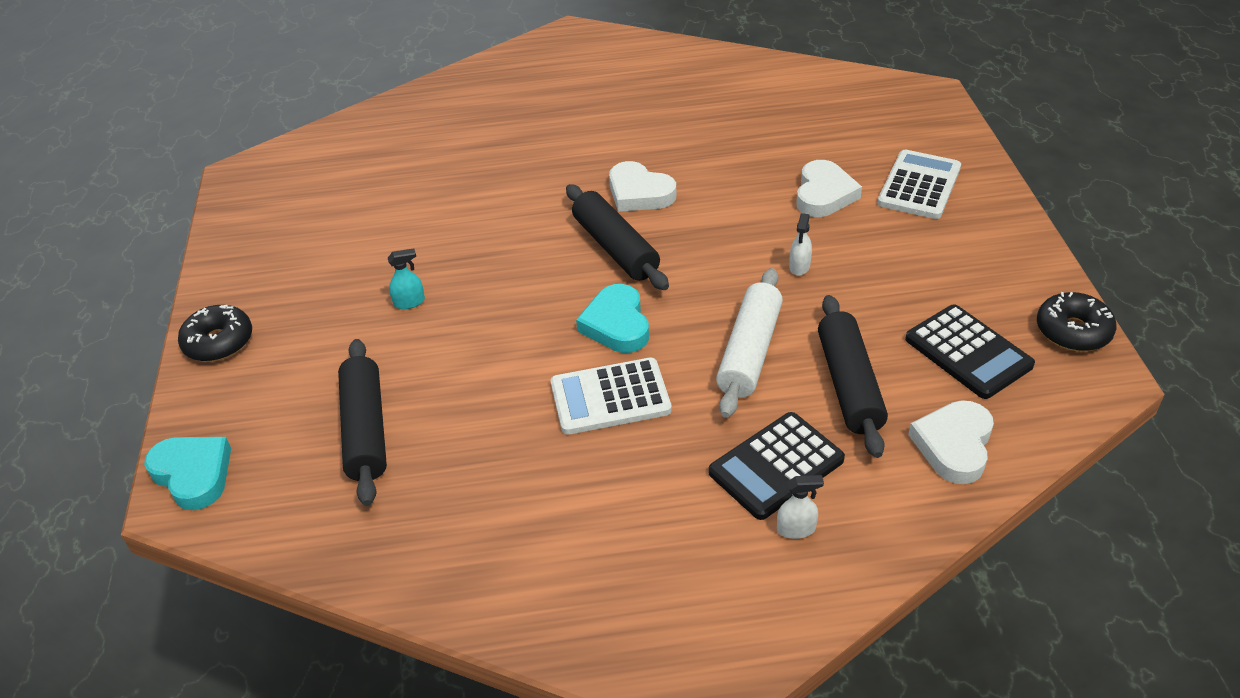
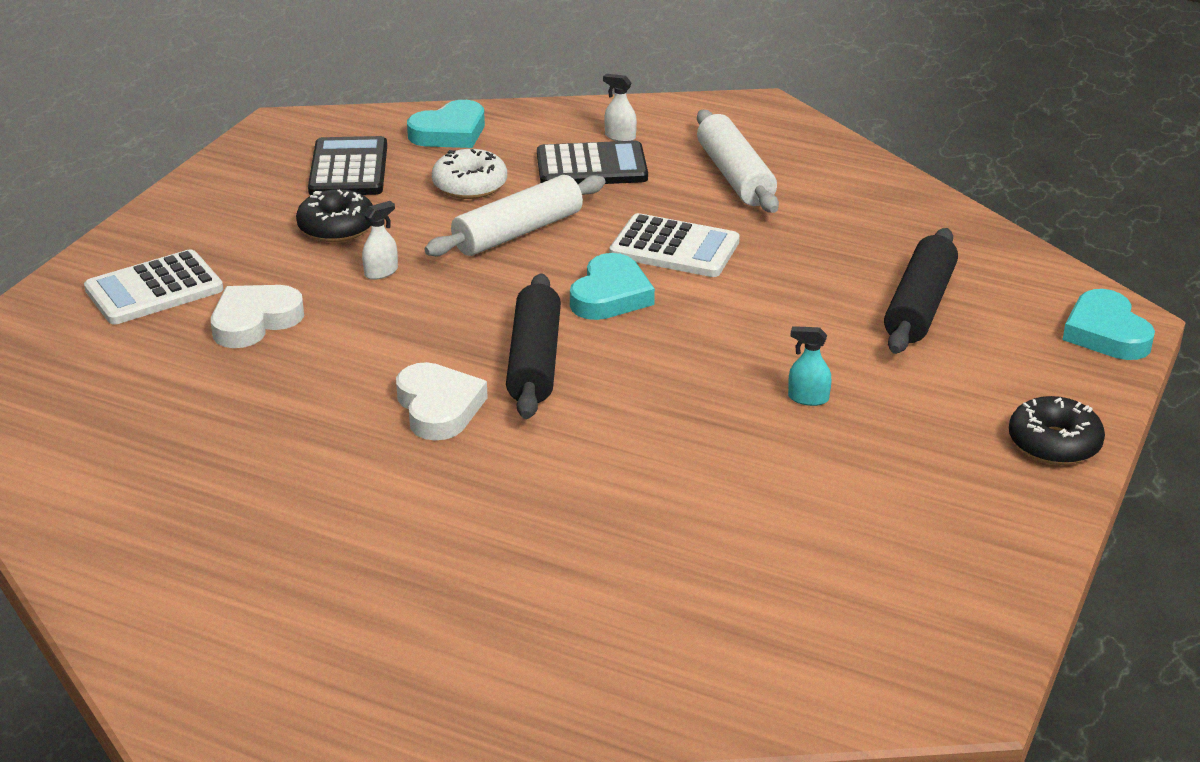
camera: 150 degrees left, 10 degrees down
(633, 525) = (735, 176): none -> white rolling pin
(849, 384) = (470, 185): black rolling pin -> white donut
(954, 445) = (449, 132): white heart -> turquoise heart
(1073, 331) = (249, 151): black donut -> black donut (337, 227)

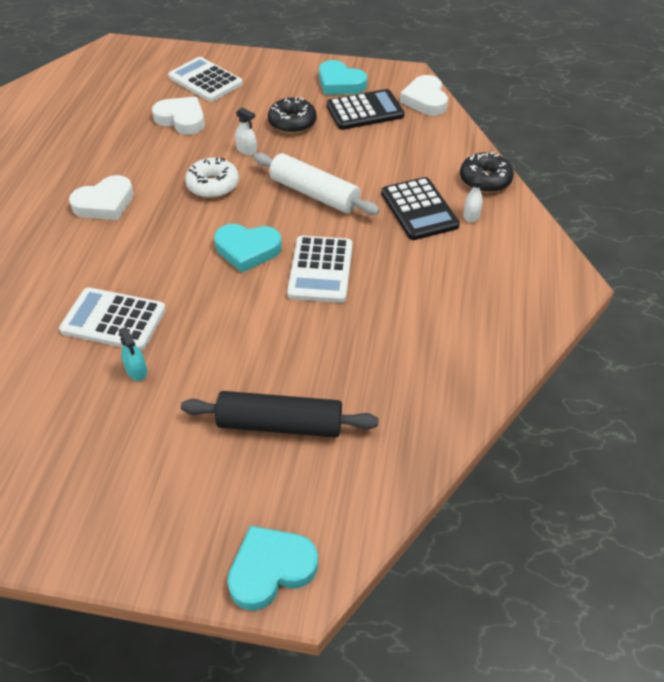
camera: 75 degrees right, 15 degrees up
(355, 122) = (425, 100): none -> white heart
(449, 132) = (433, 139): turquoise heart -> turquoise heart (340, 83)
(470, 185) = (366, 161): white donut -> white donut (213, 185)
(534, 361) = (161, 231): black rolling pin -> none
(707, 412) = (113, 320): none -> white calculator
(735, 176) = (442, 285): white rolling pin -> none
(808, 398) = (137, 371): turquoise spray bottle -> turquoise spray bottle turned 150 degrees clockwise
(1054, 443) = (91, 535): black donut -> black donut (485, 180)

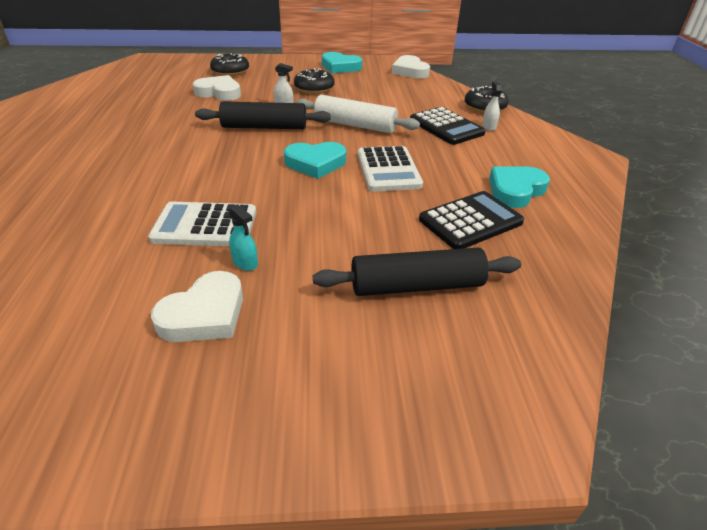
camera: 15 degrees left, 10 degrees down
(105, 203) = (167, 146): white heart -> white heart (204, 314)
(205, 81) = (230, 71): white calculator -> black donut
(213, 185) = (264, 127): white donut -> black rolling pin
(271, 569) = (486, 427): turquoise heart -> turquoise heart (515, 190)
(364, 111) = (368, 79): black calculator -> black calculator (470, 221)

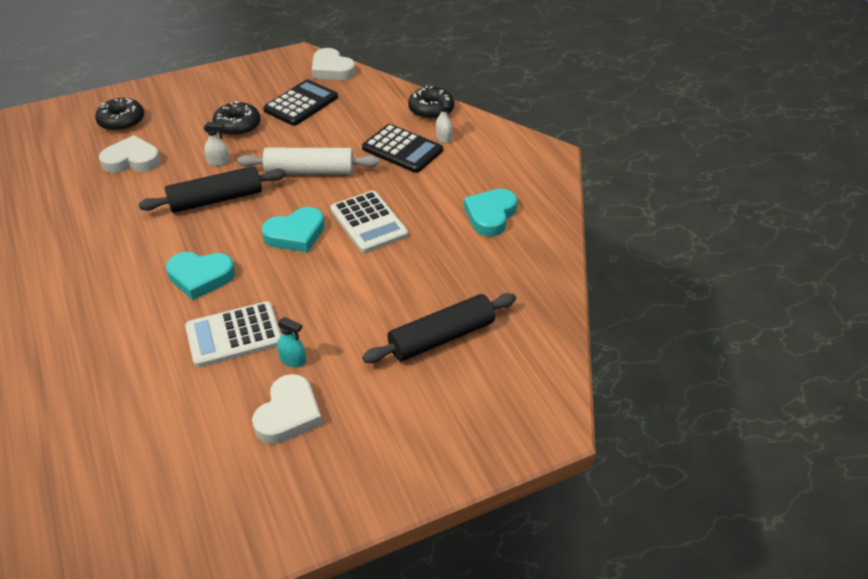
camera: 20 degrees left, 5 degrees up
(340, 67) = (248, 81): turquoise heart -> turquoise heart (200, 277)
(470, 221) = (462, 261): black calculator -> black calculator (301, 104)

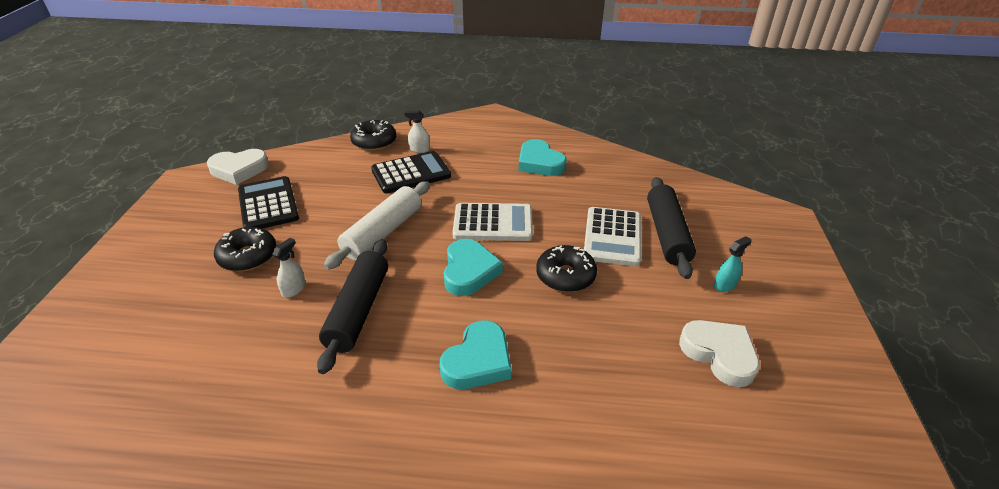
camera: 60 degrees left, 5 degrees down
(122, 121) = (104, 350): black donut -> black donut (565, 276)
(132, 160) = (200, 363): white heart -> none
(234, 335) = (588, 361): white calculator -> white calculator (612, 237)
(293, 360) = (648, 329): turquoise spray bottle -> turquoise spray bottle (725, 285)

